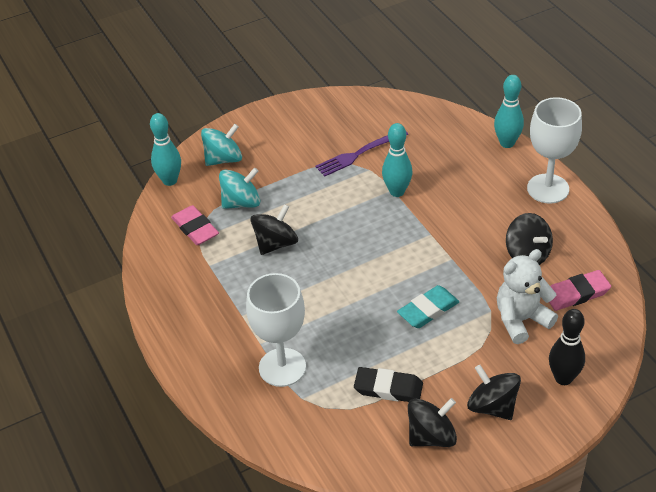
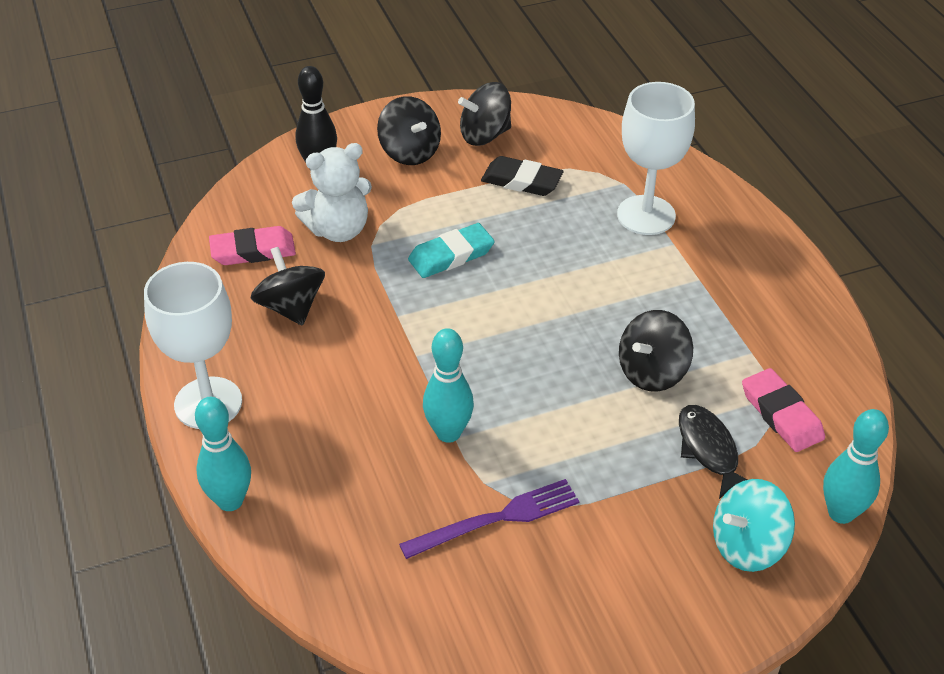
camera: 175 degrees left, 0 degrees up
(241, 203) = (709, 450): turquoise spinning top -> black fish

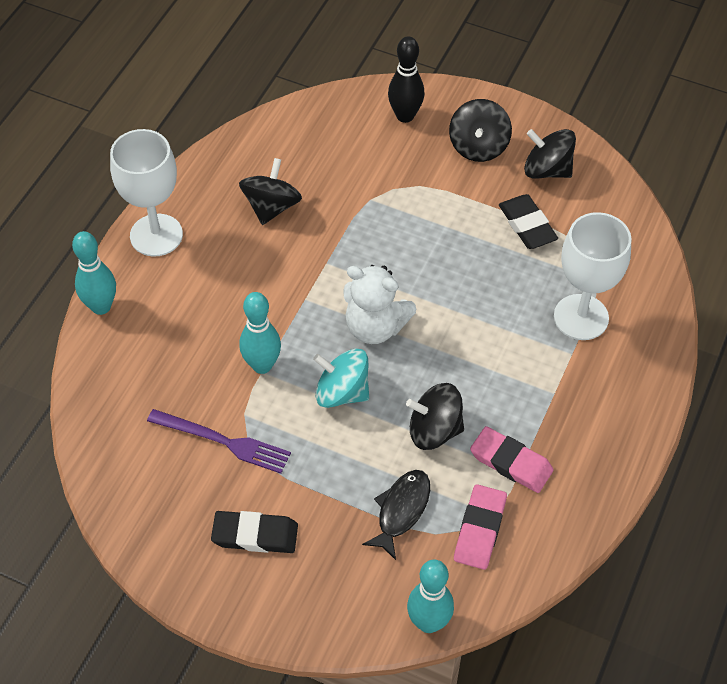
camera: 45 degrees right, 10 degrees up
(253, 250) = (294, 149): pink eraser -> pink eraser (511, 462)
(338, 230) = (362, 172): white teddy bear -> white teddy bear (375, 327)
(451, 255) = (410, 246): turquoise eraser -> none
(624, 569) = (255, 535): none -> black eraser
(747, 545) = (343, 588): turquoise spinning top -> turquoise spinning top (342, 392)

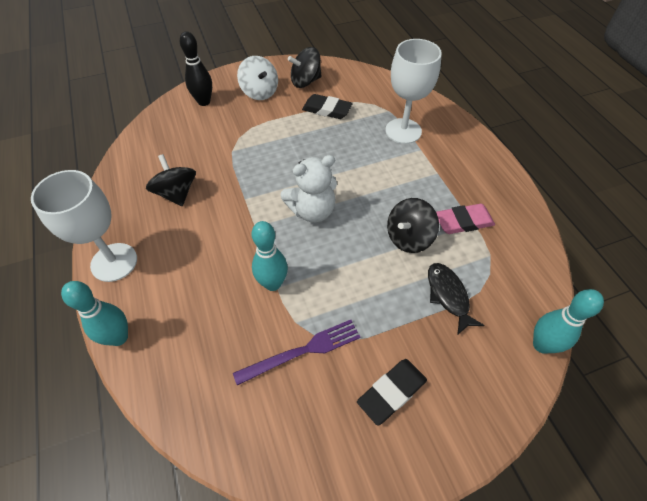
camera: 45 degrees left, 0 degrees up
(342, 392) = (337, 259): turquoise spinning top -> none
(478, 146) = (260, 92): black spinning top -> white spinning top
(480, 529) = (495, 268): pink eraser -> none

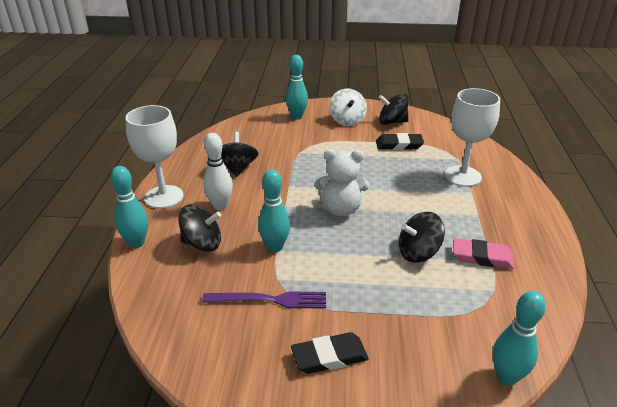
camera: 25 degrees right, 20 degrees down
(186, 251) = (220, 206): none -> white bowling pin
(194, 309) = (202, 243): none -> black spinning top
(204, 102) = (297, 117): black bowling pin -> turquoise bowling pin
(327, 109) = (399, 145): black eraser -> black eraser turned 45 degrees counterclockwise
(448, 295) = (430, 306): black fish -> none

